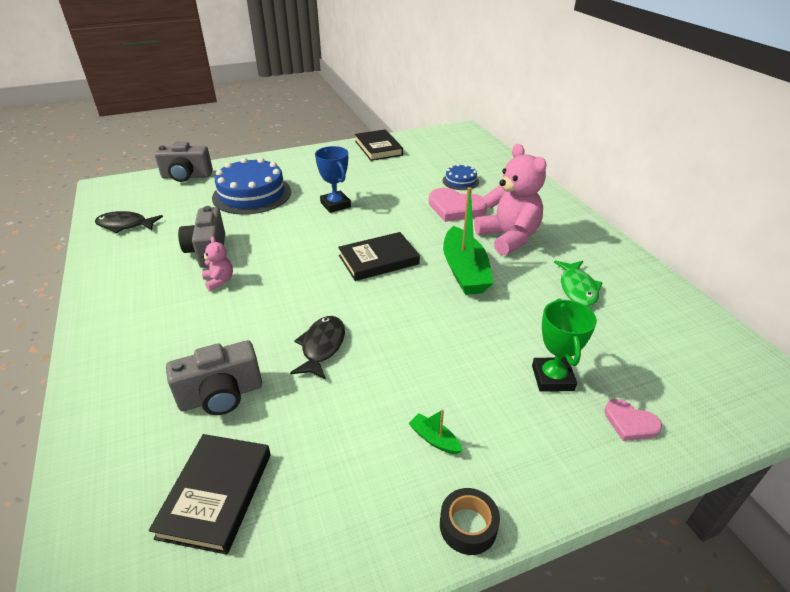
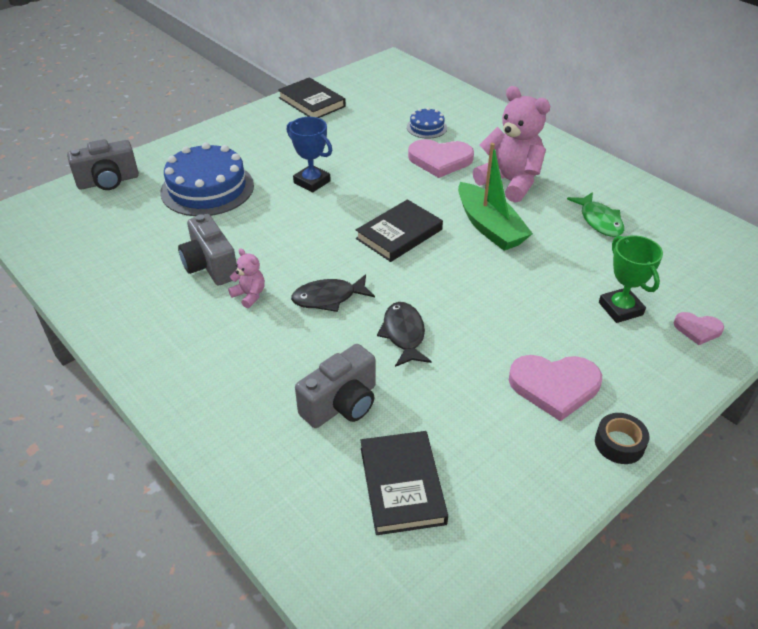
camera: 20 degrees left, 5 degrees up
(125, 225) = (85, 257): black fish -> black fish (328, 298)
(434, 439) = (554, 386): green boat -> pink heart

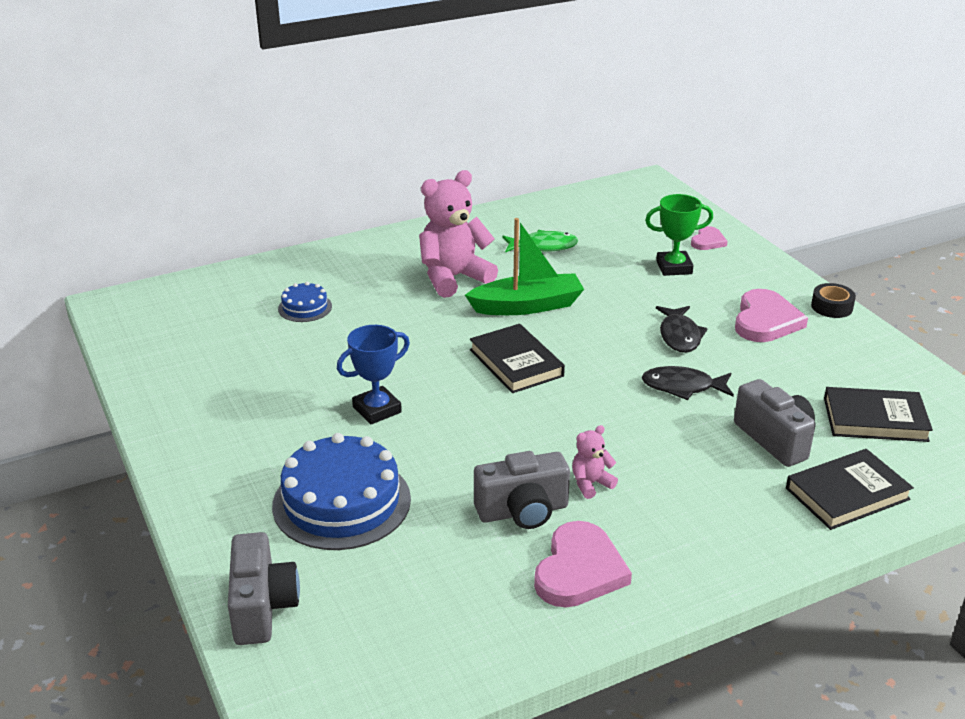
camera: 75 degrees left, 10 degrees down
(312, 102) = (170, 385): black book -> black book (847, 493)
(328, 298) = (612, 426): black fish -> black fish (679, 336)
(440, 160) = (383, 311): pink heart -> pink heart (579, 570)

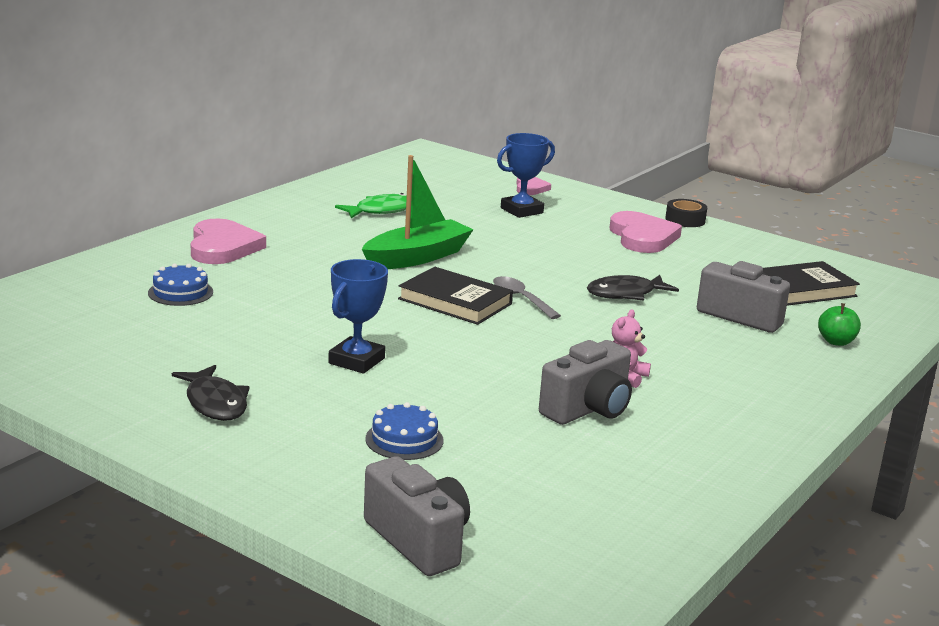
camera: 30 degrees left, 10 degrees down
(341, 502) = (404, 439): blue cake -> blue cake, size x0.49
(453, 278) = (317, 246): pink teddy bear -> none
(578, 372) = (521, 299): none -> grey spoon
(579, 570) = (686, 440): pink heart -> pink heart (223, 247)
(674, 267) = (521, 210): green trophy -> blue trophy
(679, 336) = (582, 258): black fish -> black fish (215, 403)
(847, 493) = (836, 342): black book -> green apple

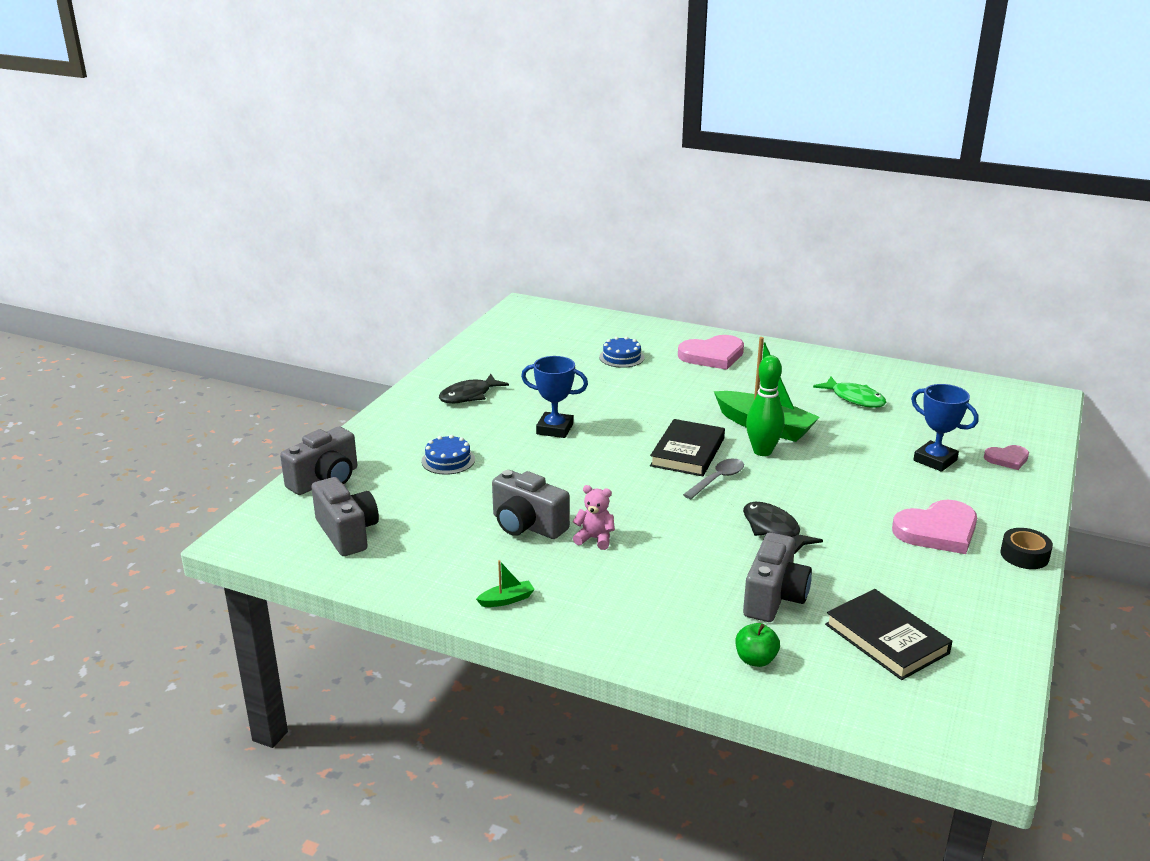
camera: 80 degrees right, 5 degrees up
(471, 269) = (762, 451): none -> green bowling pin
(576, 532) = (347, 533): none -> grey camera
(741, 441) = (506, 600): none -> green boat

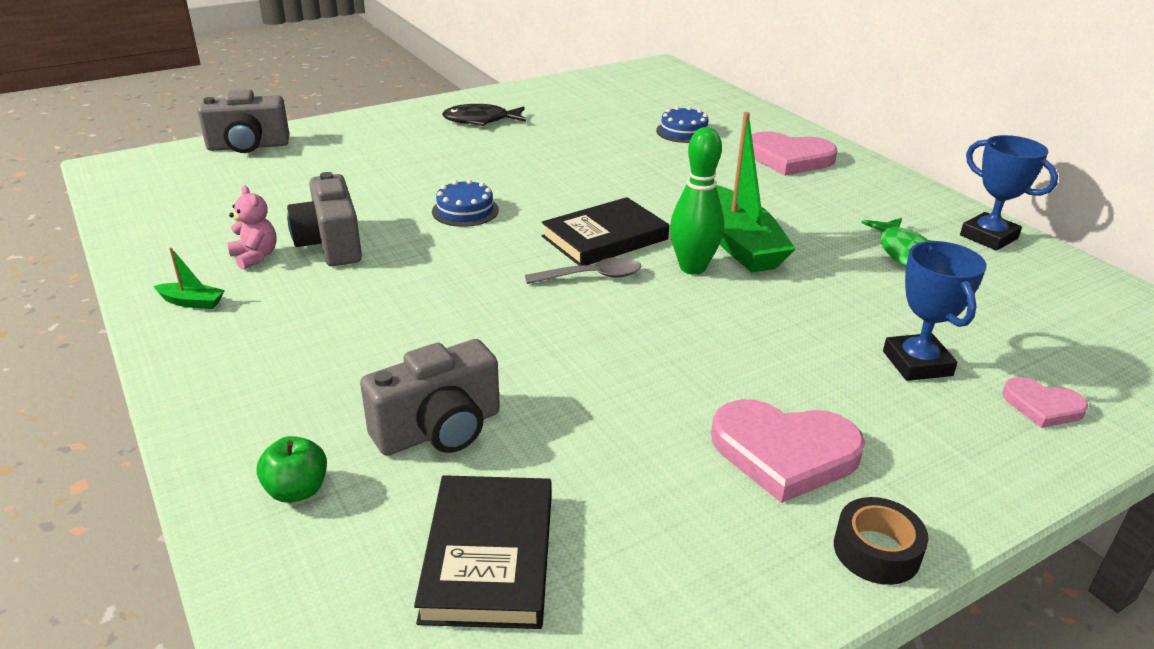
camera: 35 degrees right, 5 degrees up
(347, 533) = (185, 192): grey camera -> none
(448, 460) = (368, 165): blue cake -> blue cake (465, 211)
(554, 429) = (507, 171): blue trophy -> blue trophy (988, 237)
(595, 539) = (367, 282): pink teddy bear -> pink teddy bear (255, 257)
(774, 529) = (568, 354): black fish -> none

